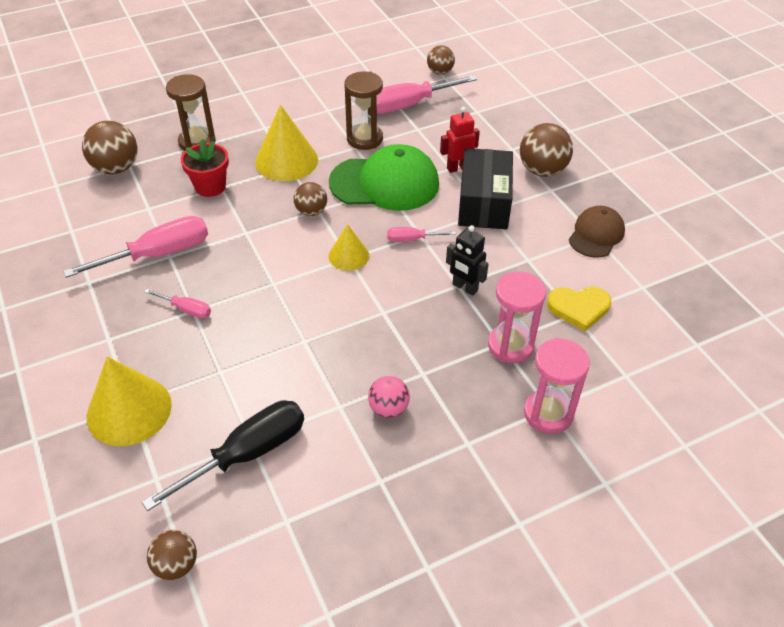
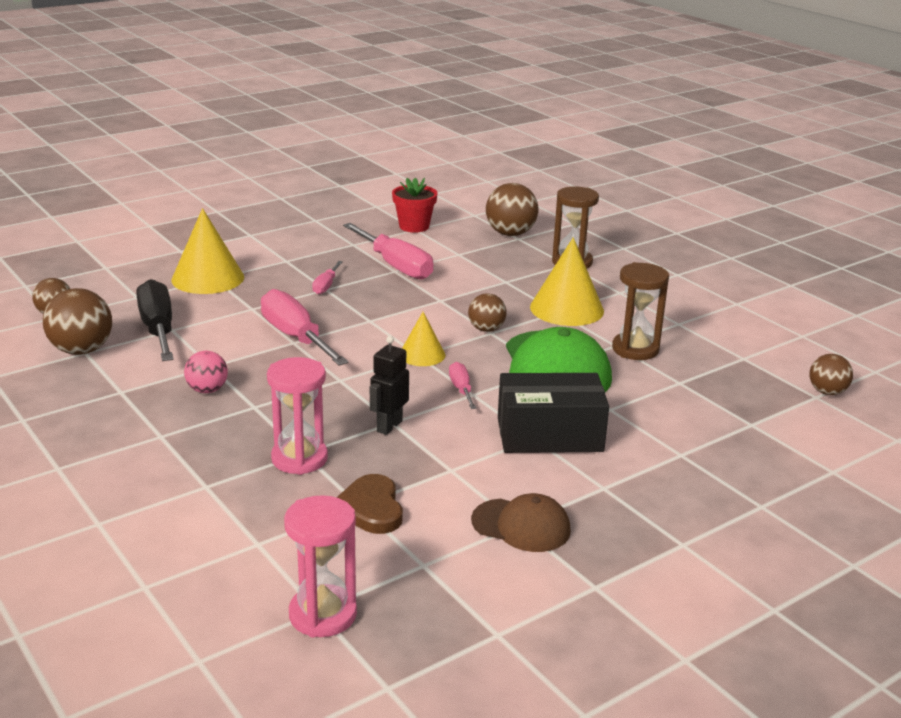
camera: 80 degrees right, 20 degrees down
(210, 187) = (503, 276): red flower pot -> red flower pot (414, 226)
(247, 454) = (158, 329): black screwdriver -> black screwdriver turned 150 degrees counterclockwise
(408, 105) = (728, 373): pink screwdriver -> pink screwdriver (296, 337)
(458, 168) = (613, 414): red robot -> none
(542, 170) = (644, 480): brown ball -> brown ball (81, 350)
(548, 413) = (198, 485): pink hourglass -> pink hourglass (322, 615)
(579, 308) = (370, 508): yellow heart -> brown heart

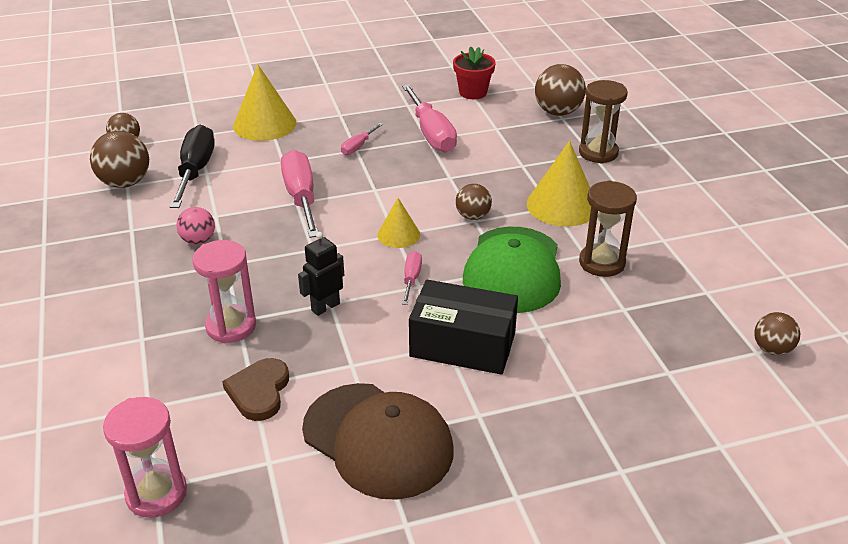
camera: 20 degrees right, 10 degrees up
(521, 525) = (378, 440): brown cap -> brown cap, size x1.72

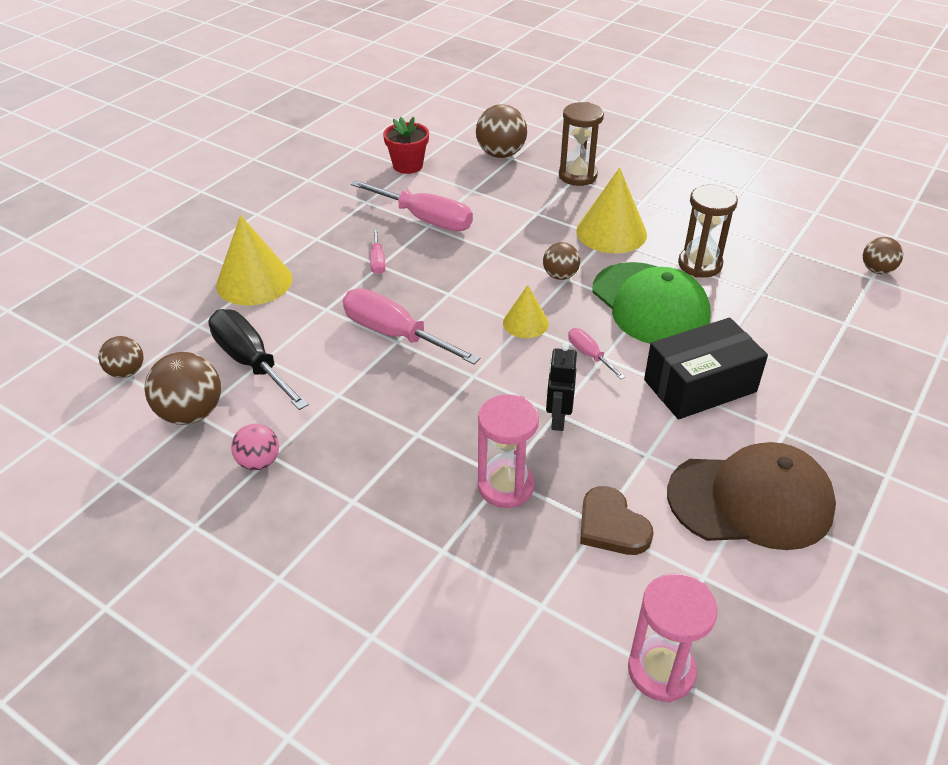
camera: 40 degrees left, 5 degrees up
(198, 240) = (357, 427): pink ball -> pink ball (259, 462)

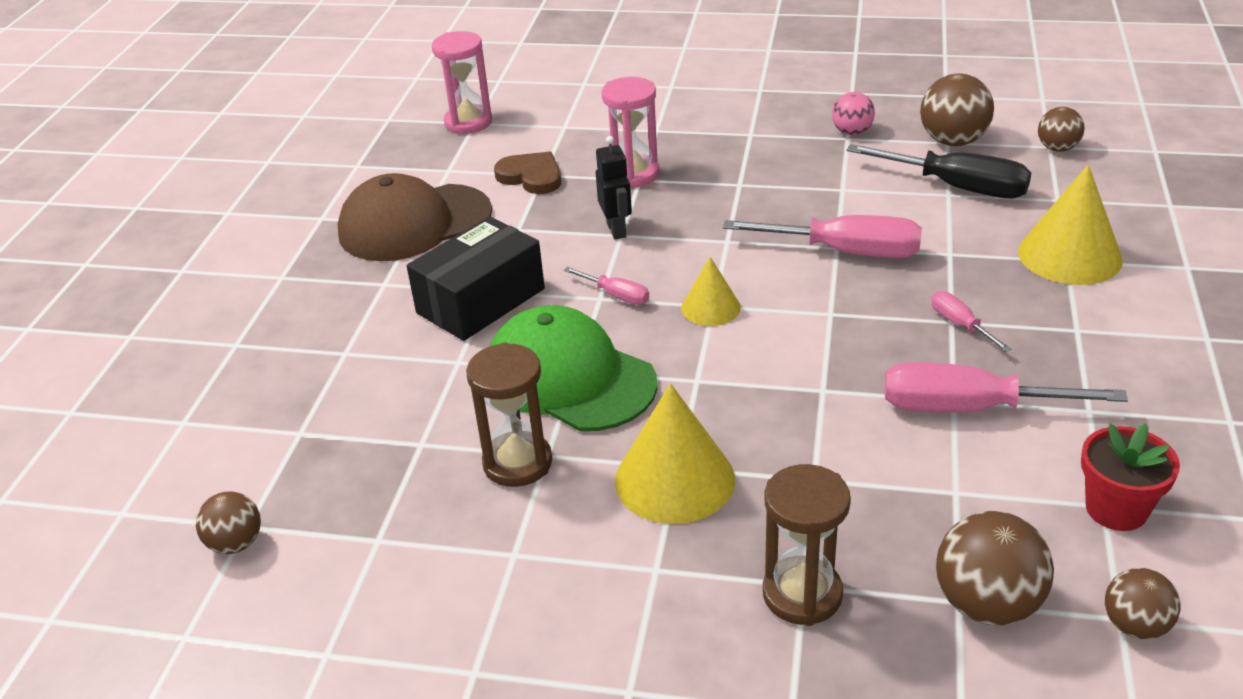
camera: 160 degrees right, 5 degrees down
(560, 276) = (708, 381): brown ball -> brown ball (1135, 625)

